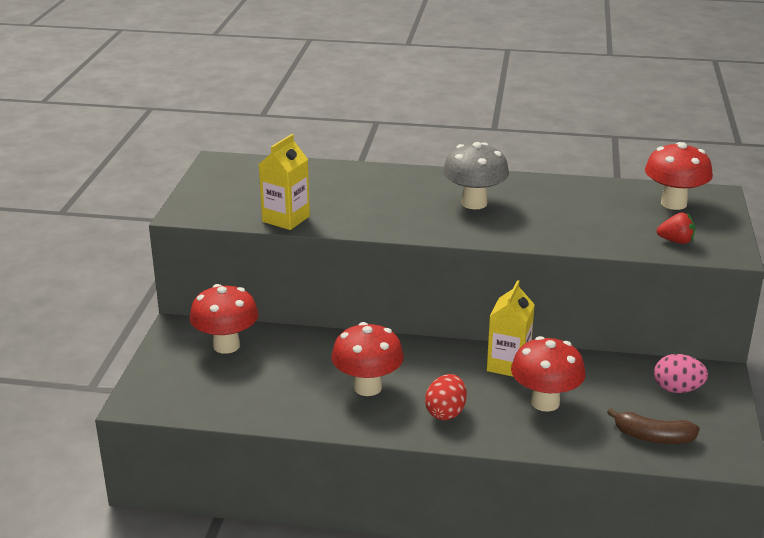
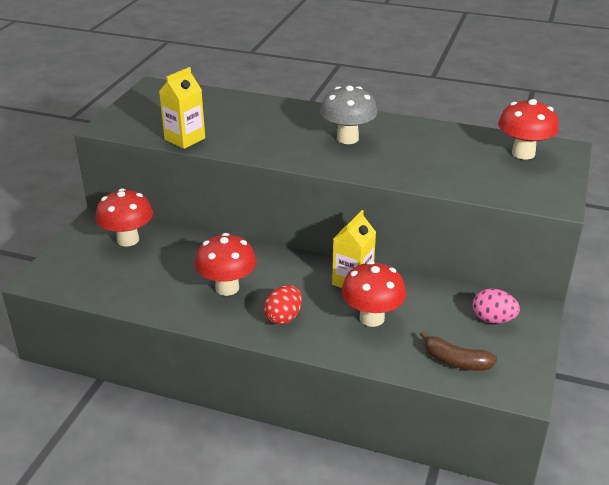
camera: 10 degrees right, 5 degrees up
(676, 241) = (511, 188): red strawberry -> none

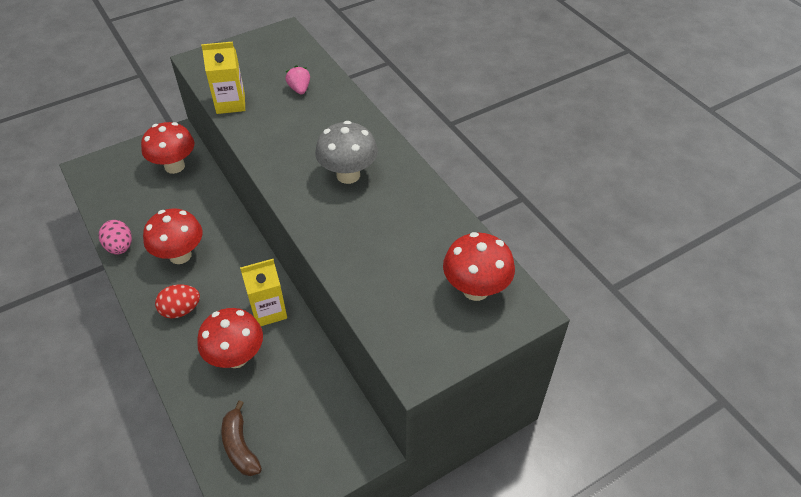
camera: 40 degrees right, 15 degrees up
(227, 111) = (299, 89): none -> pink strawberry
(493, 319) = (321, 430): pink egg -> pink egg (120, 247)

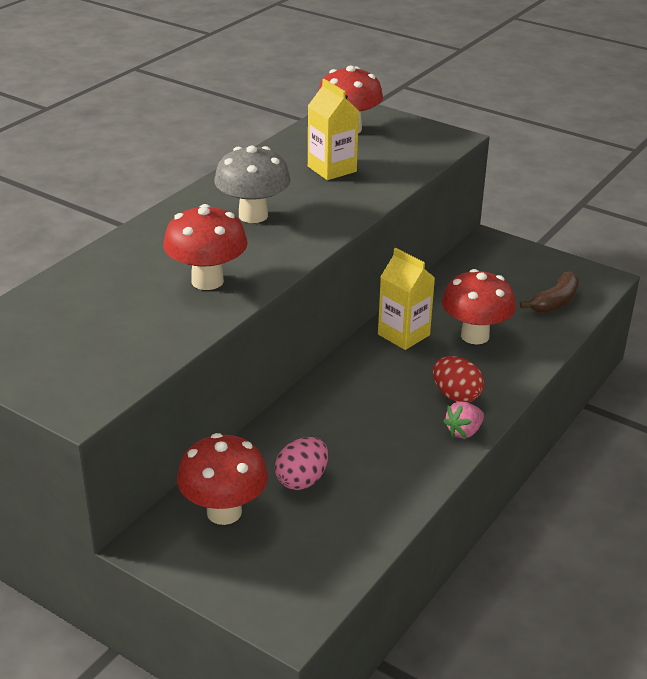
camera: 115 degrees left, 15 degrees down
(120, 247) = (411, 492): pink egg -> pink egg (302, 480)
(180, 255) = (382, 431): red mushroom -> red mushroom (207, 281)
(230, 103) = (173, 335): yellow carton -> yellow carton (332, 169)
(299, 89) = (108, 289): pink strawberry -> pink strawberry (464, 432)

